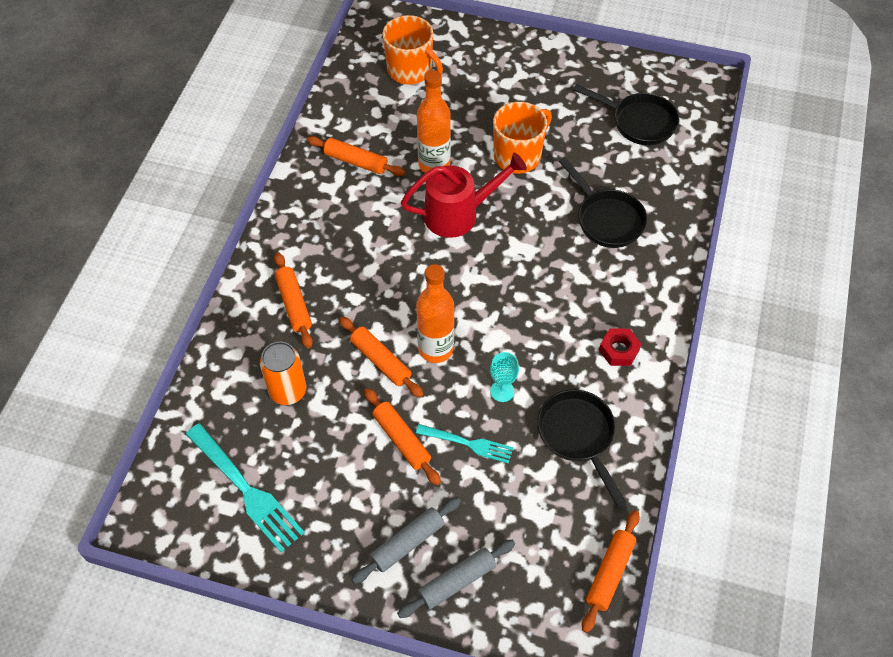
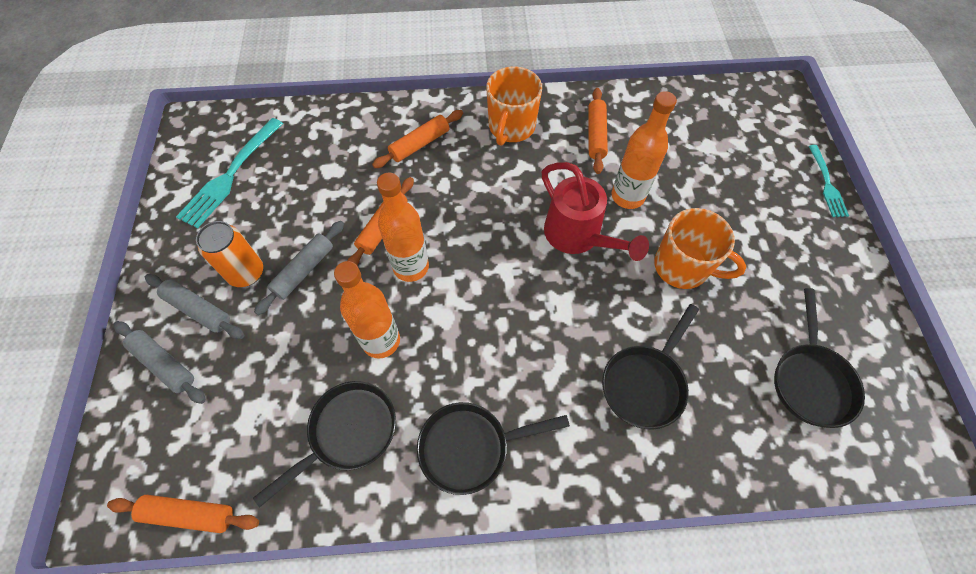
camera: 70 degrees right, 5 degrees up
(288, 391) = (331, 170): orange can -> orange can (246, 273)
(401, 440) = (304, 271): orange rolling pin -> grey rolling pin
(411, 71) = (732, 140): orange mug -> orange mug (511, 127)
(468, 443) = (313, 328): turquoise fork -> turquoise fork (827, 184)
(502, 391) = (381, 341): turquoise goblet -> orange bottle
(619, 350) = (470, 447): red nut -> black pan

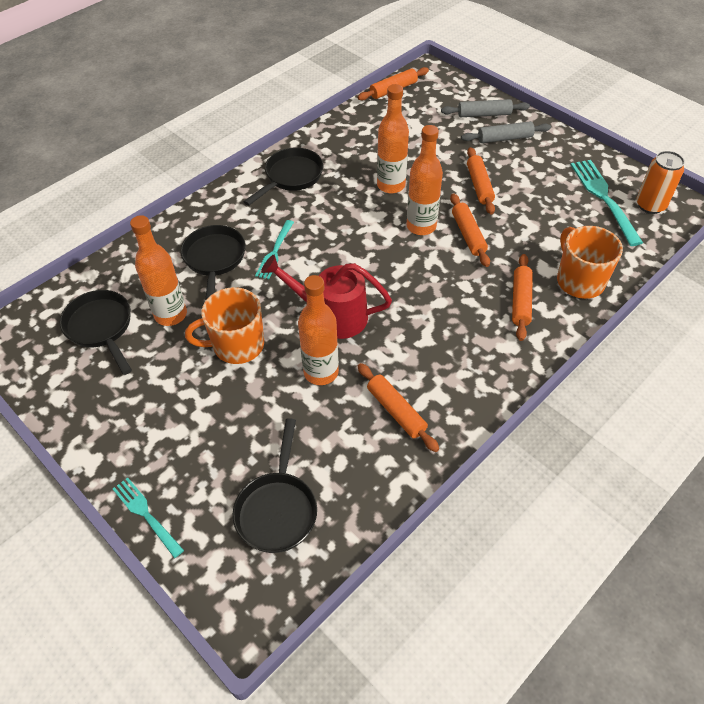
camera: 140 degrees right, 10 degrees down
(246, 273) = (508, 165): orange can -> orange can (650, 205)
(304, 271) = (479, 185): grey rolling pin -> orange rolling pin
(348, 433) = (359, 146): black pan -> black pan (277, 509)
(511, 127) = (472, 366): orange mug -> orange mug (579, 280)
(575, 345) = (275, 252): none -> turquoise fork
(729, 345) = (171, 315): none -> orange bottle

